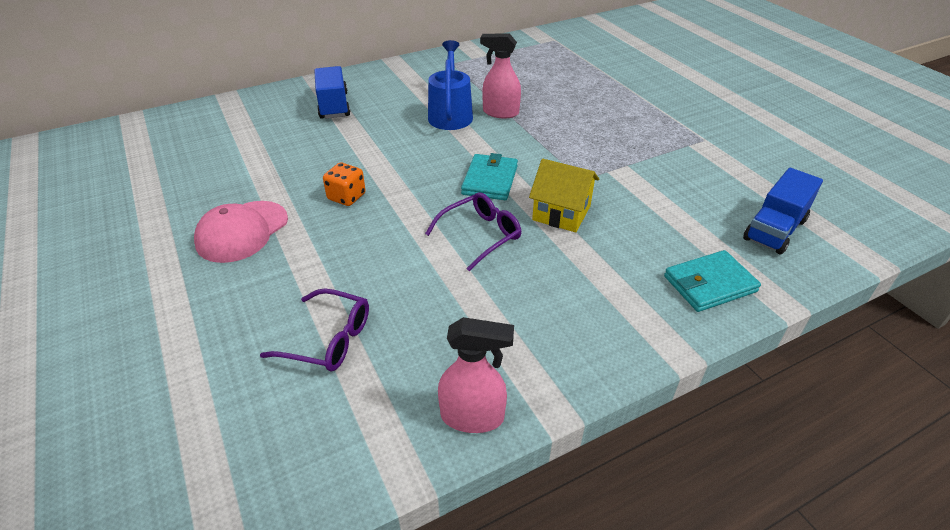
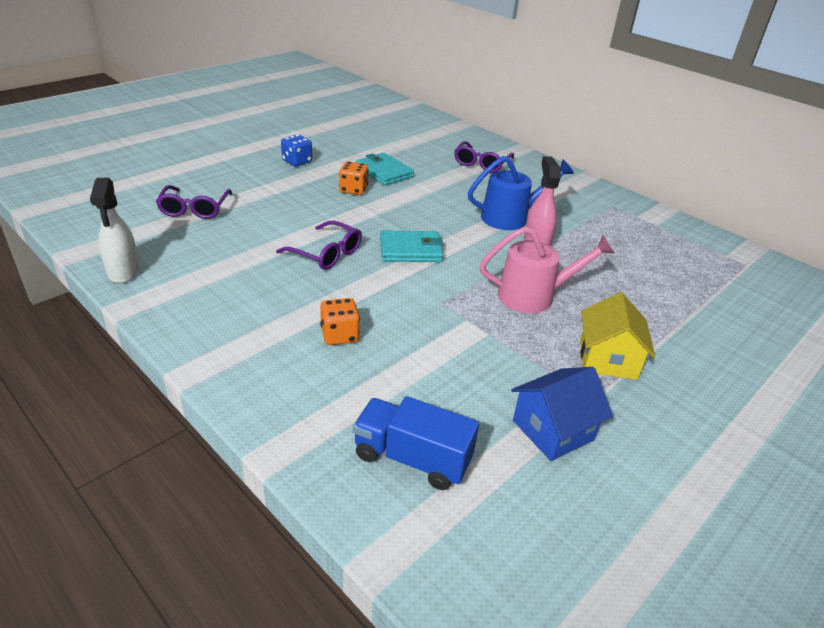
camera: 70 degrees right, 5 degrees down
(242, 231) = (297, 161): pink cap -> blue dice
(334, 106) = (481, 163): blue truck -> purple glasses
(473, 417) = (124, 272): pink spray bottle -> white spray bottle
(561, 213) = (377, 294): yellow house -> yellow house (607, 359)
(578, 132) = (534, 296): none -> pink watering can
(624, 245) = (339, 335): none -> orange dice
(709, 284) = (293, 395): turquoise wallet -> turquoise wallet (384, 172)
(737, 163) = (553, 430): none -> blue house

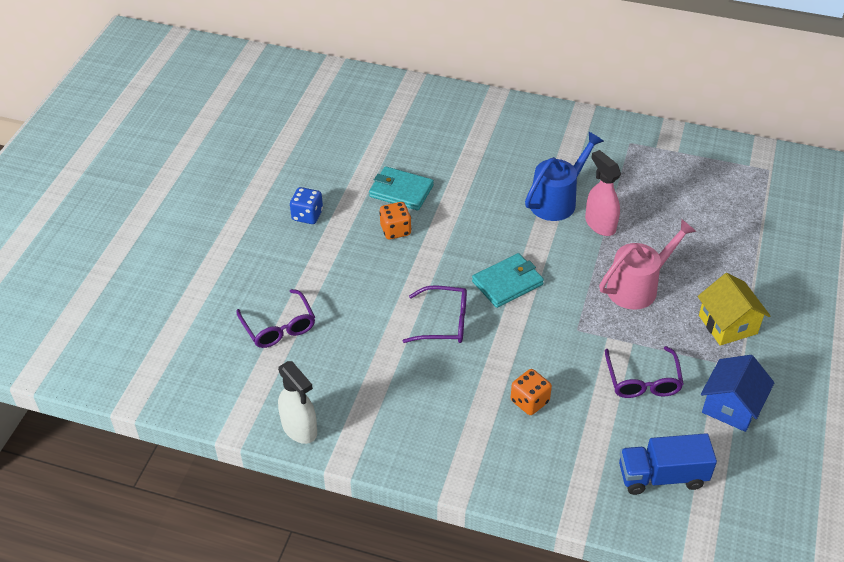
camera: 25 degrees left, 10 degrees up
(481, 163) = (478, 135): purple glasses -> purple glasses (643, 381)

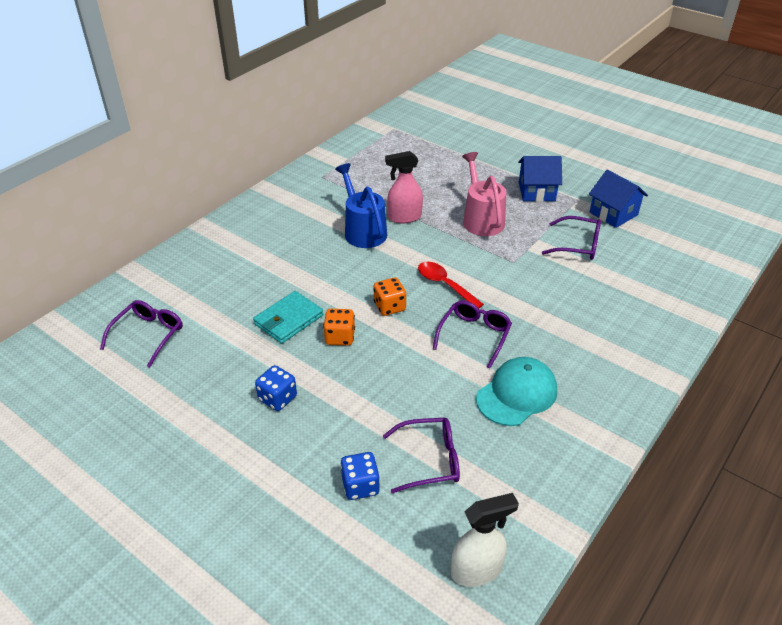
camera: 70 degrees left, 5 degrees down
(238, 291) = (360, 486): none -> blue dice
(300, 429) = (574, 474): white spray bottle -> white spray bottle (477, 570)
(343, 118) = (148, 335): none -> purple glasses
(379, 370) = (517, 394): none -> turquoise cap
(507, 283) = (445, 285): turquoise wallet -> red spoon
(529, 401) = (582, 309): orange dice -> orange dice (389, 307)
(662, 476) = (671, 263): blue truck -> none
(727, 324) = (536, 191): yellow house -> blue house

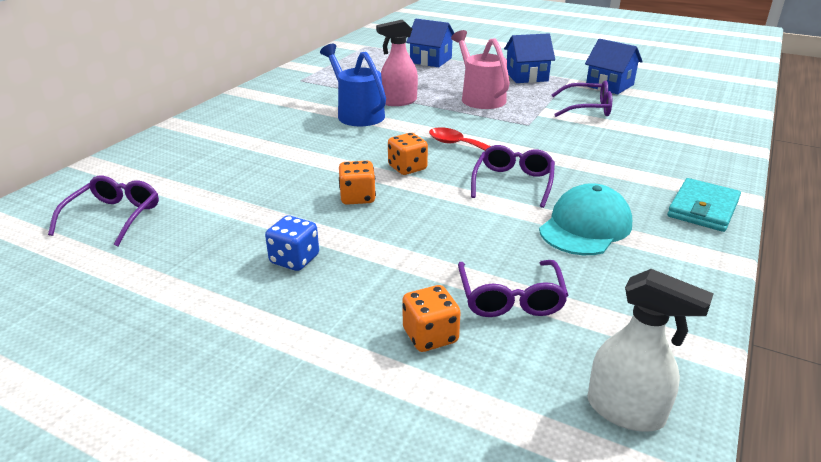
camera: 10 degrees left, 10 degrees down
(288, 320) = (291, 188): turquoise wallet -> turquoise wallet (702, 208)
(360, 486) = (430, 336): blue dice -> orange dice
(430, 460) = (510, 298): purple glasses -> purple glasses turned 105 degrees clockwise
(451, 158) = (431, 60): none -> blue house
(477, 570) = (626, 411): white spray bottle -> white spray bottle turned 60 degrees clockwise

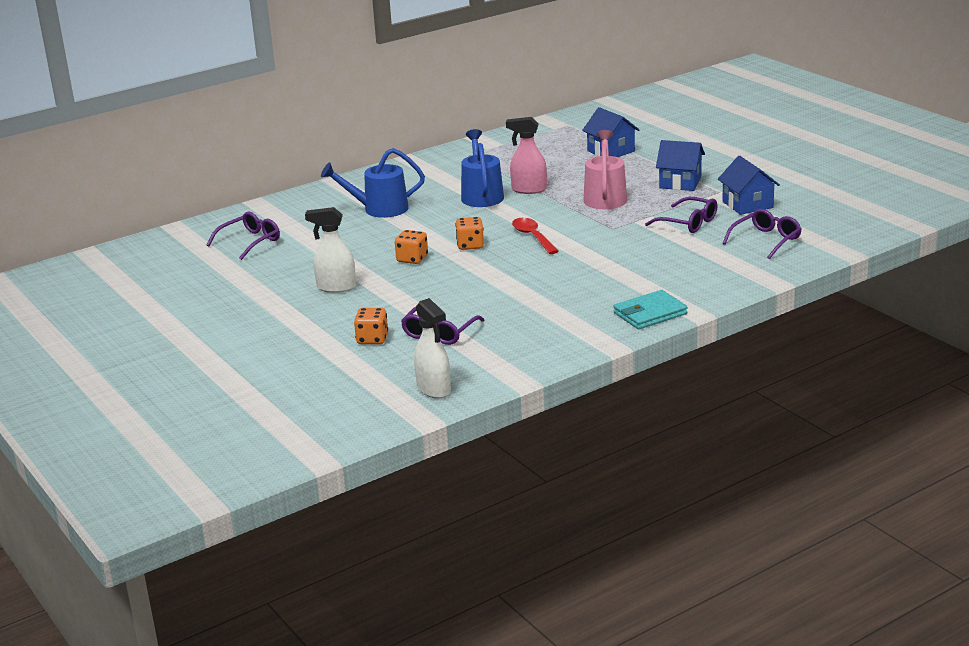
camera: 30 degrees right, 5 degrees down
(257, 146) = (379, 209): none -> blue watering can
(294, 259) = (336, 287): blue dice -> white spray bottle
(513, 182) = (535, 270): purple glasses -> purple glasses (766, 240)
(585, 226) = (544, 307): turquoise cap -> none

